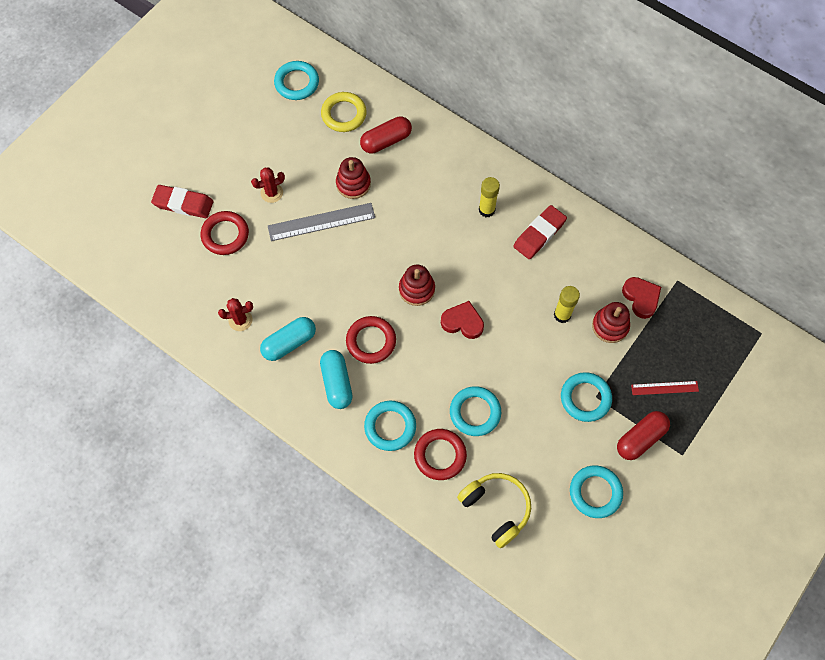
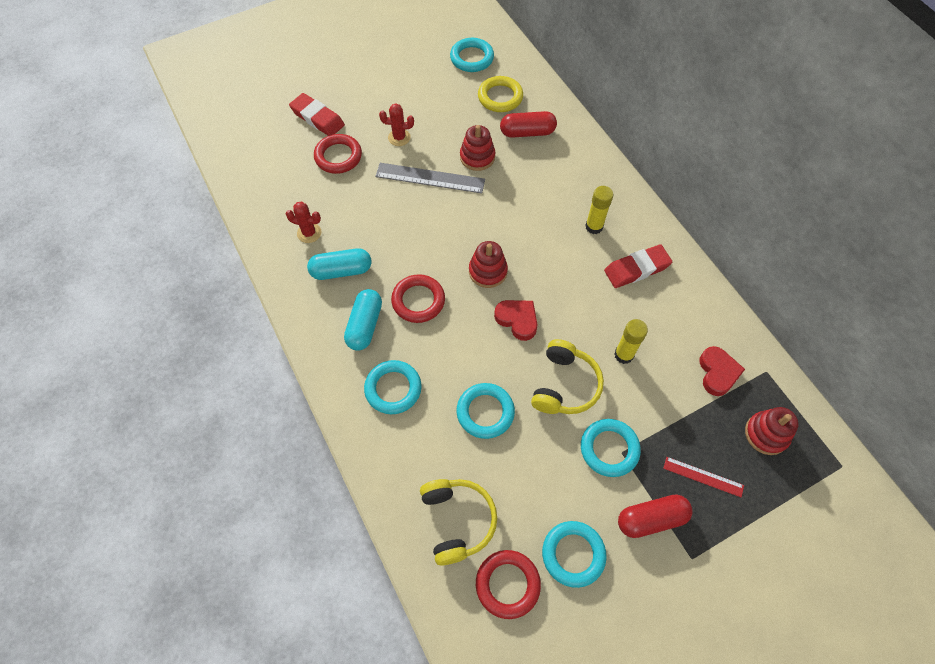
camera: 25 degrees right, 5 degrees down
(440, 455) = (427, 439): red ring -> red ring (507, 584)
(527, 361) = (564, 385): none -> yellow headphones
(610, 326) = (670, 387): red stacking toy -> red stacking toy (766, 434)

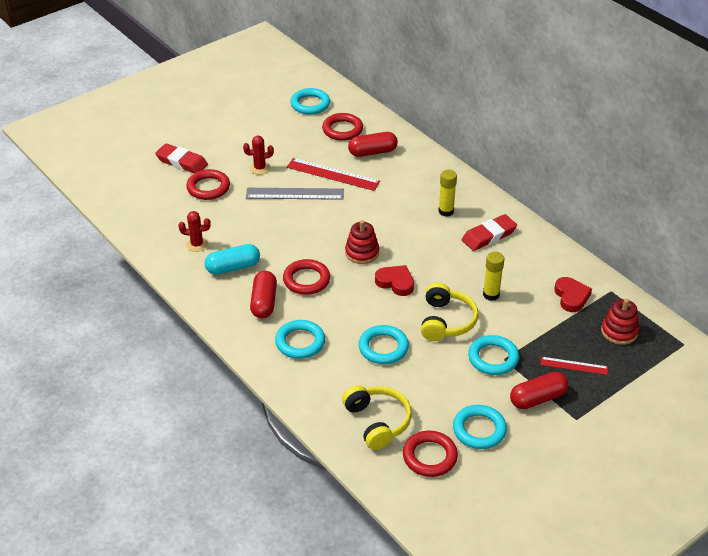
camera: 10 degrees left, 20 degrees down
(365, 325) = (264, 302): turquoise capsule -> red capsule
(477, 157) = (333, 174): red stacking toy -> red ruler
(500, 97) = (342, 130): yellow ring -> red ring

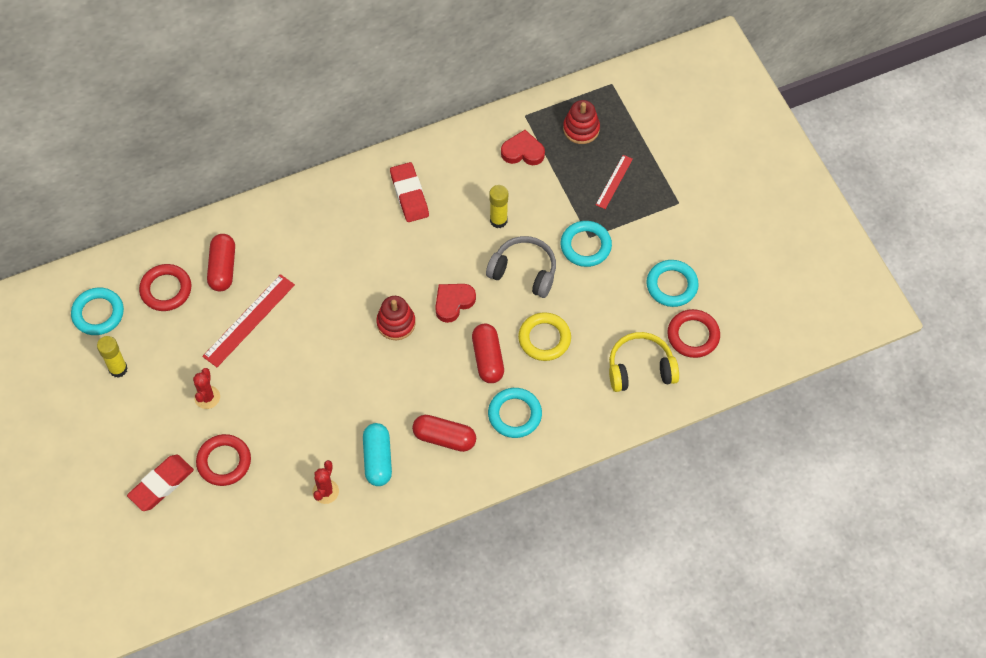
camera: 75 degrees left, 20 degrees up
(295, 194) = (270, 369): grey ruler -> none
(306, 280) = (422, 388): red ring -> none
(383, 347) = (544, 339): turquoise ring -> yellow ring
(446, 211) = (356, 223): yellow glue stick -> yellow glue stick (118, 369)
(446, 321) = (524, 272): yellow headphones -> grey headphones
(538, 398) = (646, 225): red capsule -> red capsule (488, 358)

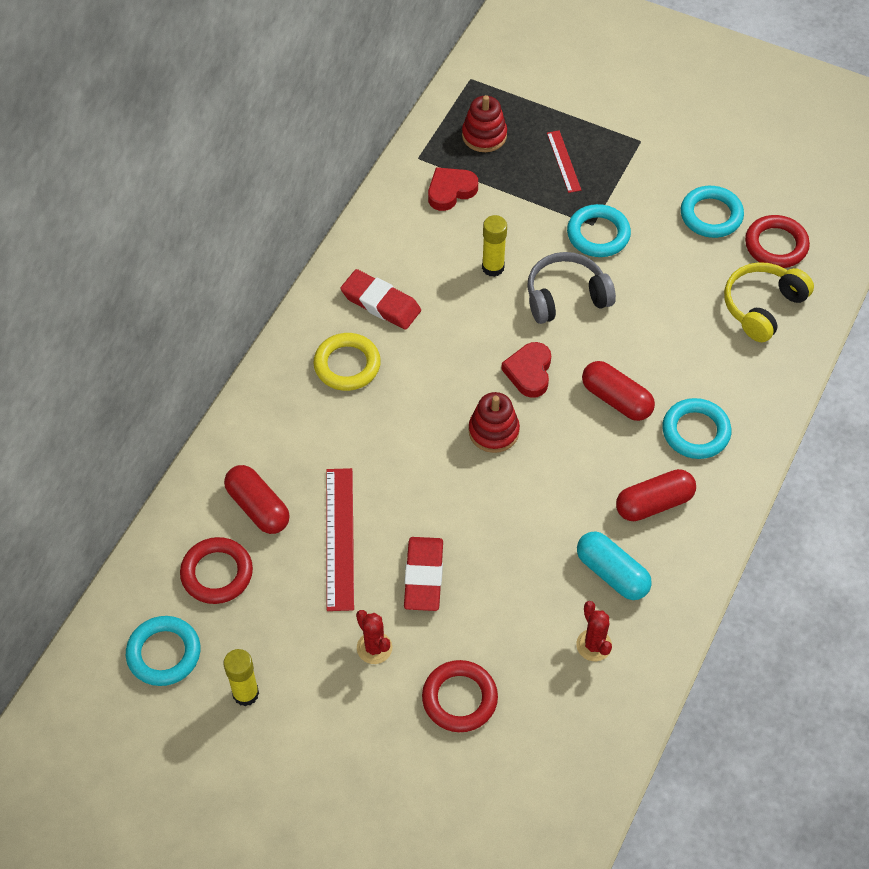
camera: 40 degrees left, 5 degrees down
(161, 484) = (416, 775): red eraser -> red eraser (424, 576)
(544, 339) = (649, 343): yellow ring -> yellow ring (347, 365)

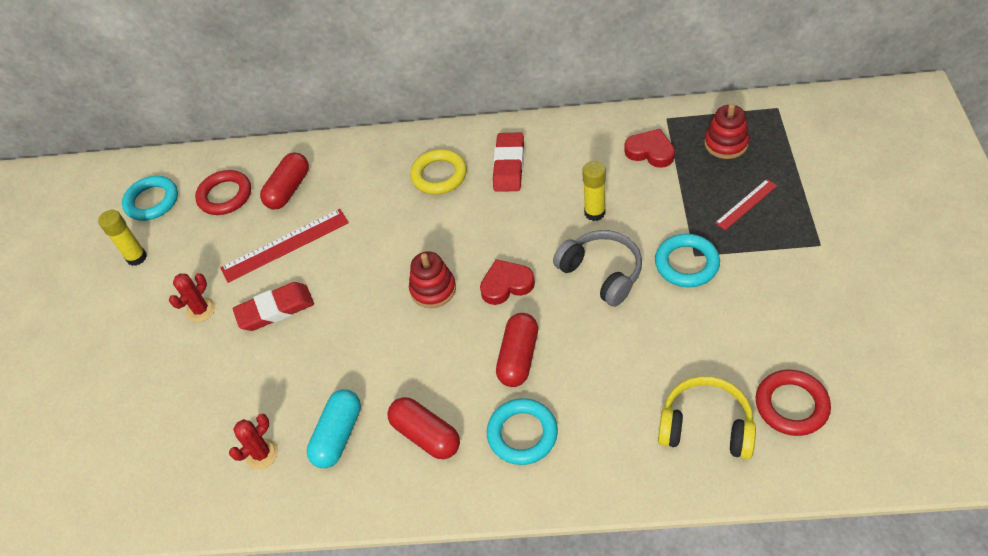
camera: 70 degrees right, 5 degrees down
(459, 698) = (177, 383): red ring -> none
(711, 215) = (781, 336): turquoise ring -> none

